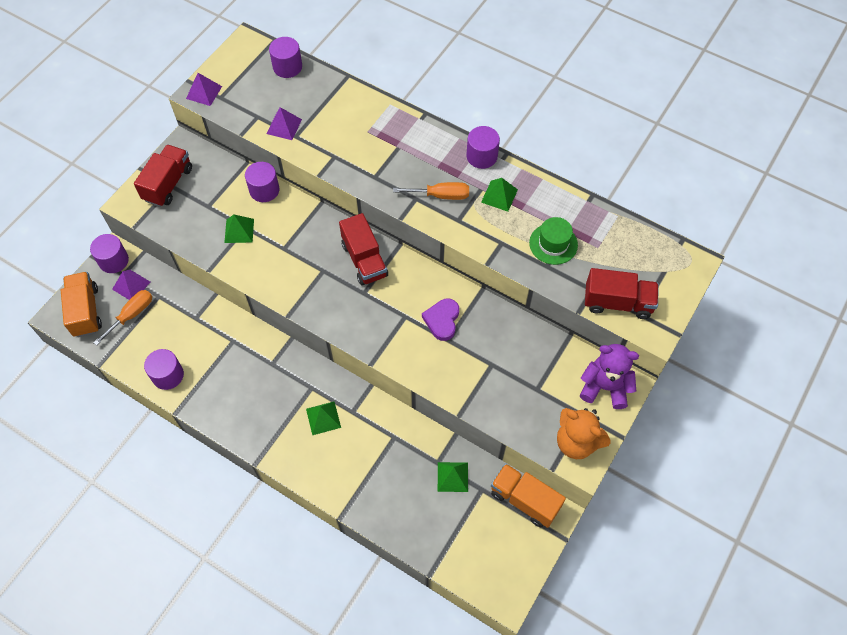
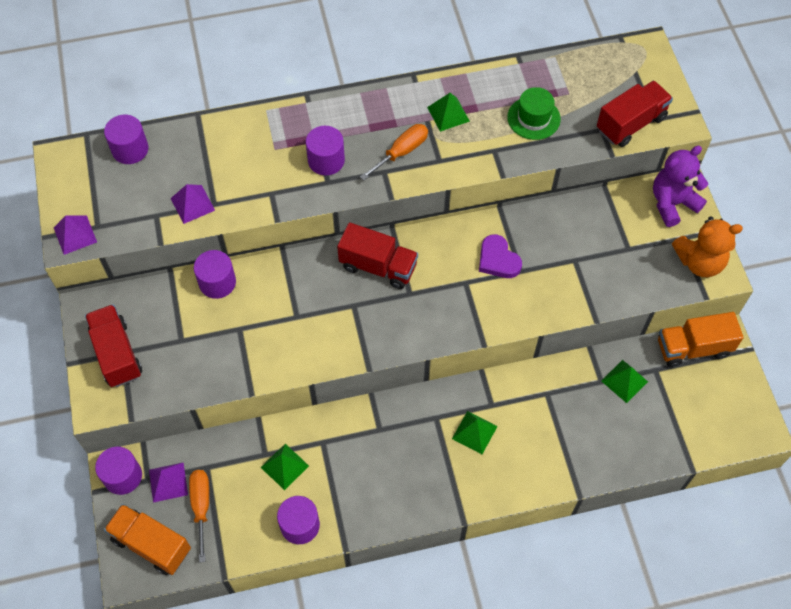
camera: 45 degrees left, 0 degrees up
(239, 230) = (237, 336): green pyramid -> green pyramid (285, 466)
(482, 156) = (396, 93): purple cylinder -> purple cylinder (326, 160)

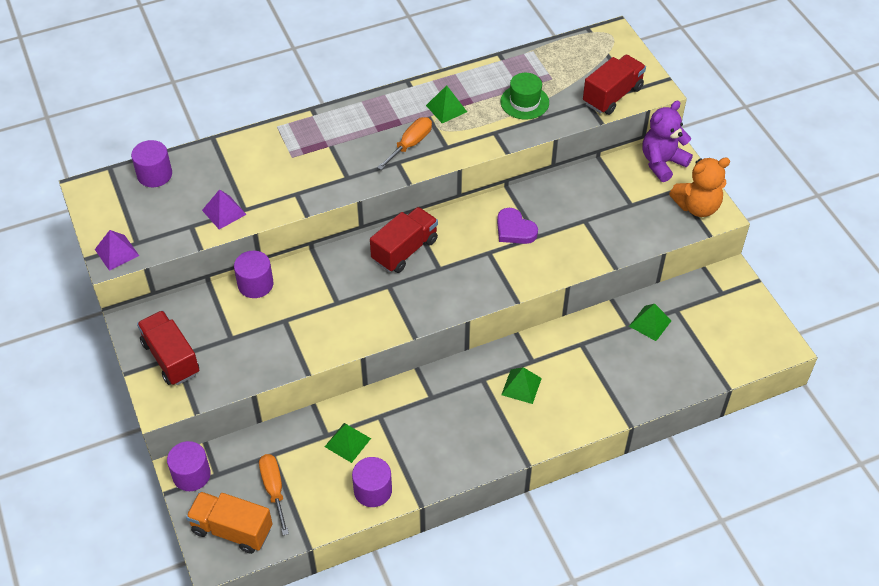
camera: 10 degrees left, 10 degrees down
(168, 482) = (237, 473): purple pyramid -> none
(326, 160) = (342, 160): purple cylinder -> none
(378, 266) = (405, 250): red truck -> red truck turned 60 degrees counterclockwise
(693, 348) = (706, 287): orange truck -> none

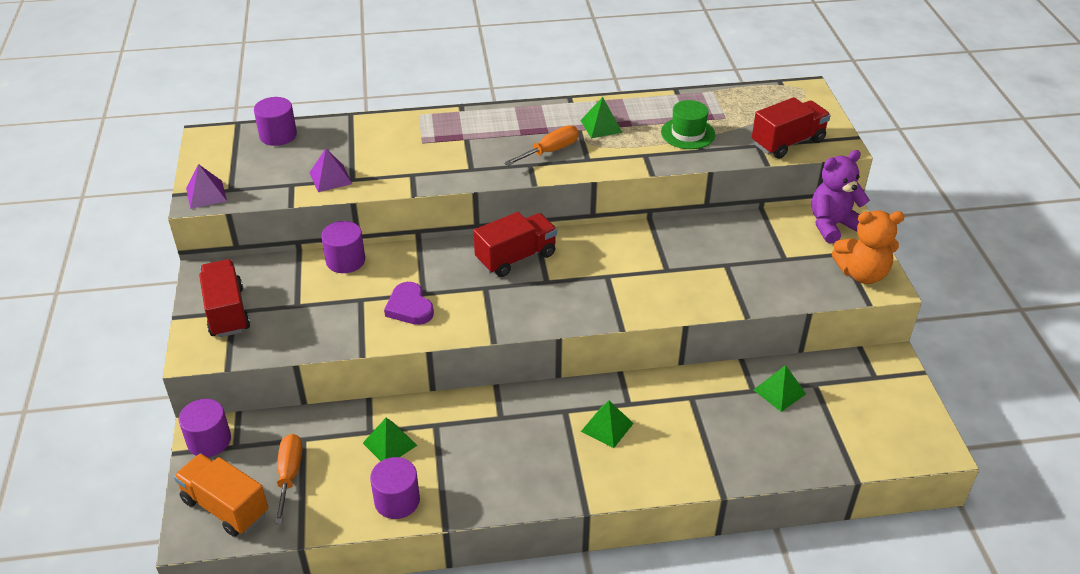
camera: 15 degrees right, 10 degrees down
(514, 229) = (644, 259): purple heart -> purple heart (409, 307)

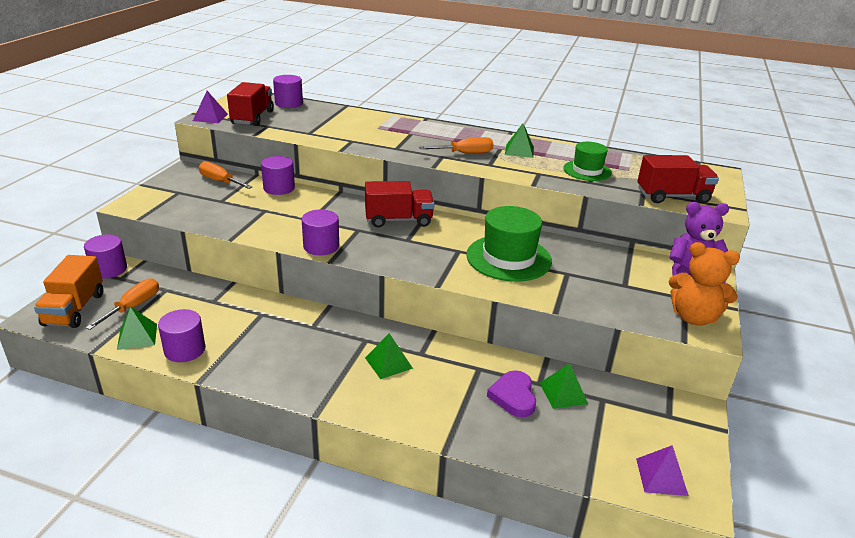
camera: 25 degrees right, 10 degrees down
(225, 507) = (74, 309): orange truck -> orange truck turned 150 degrees counterclockwise
(227, 312) = (174, 191): red truck -> red truck (252, 118)
(266, 276) = (220, 181): none -> orange screwdriver
(330, 178) = (295, 129): purple pyramid -> purple pyramid (661, 476)
(390, 444) = (218, 313): green pyramid -> green pyramid (137, 336)
(409, 307) = (292, 224): purple heart -> purple heart (513, 396)
(467, 325) = (321, 246): none -> purple cylinder
(661, 266) = (508, 258): none -> green hat

